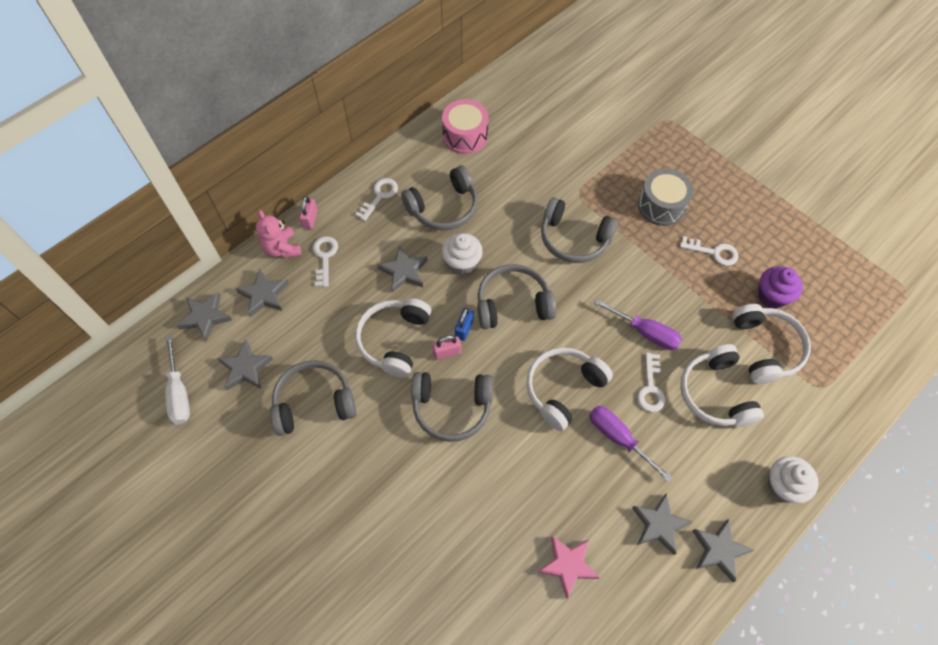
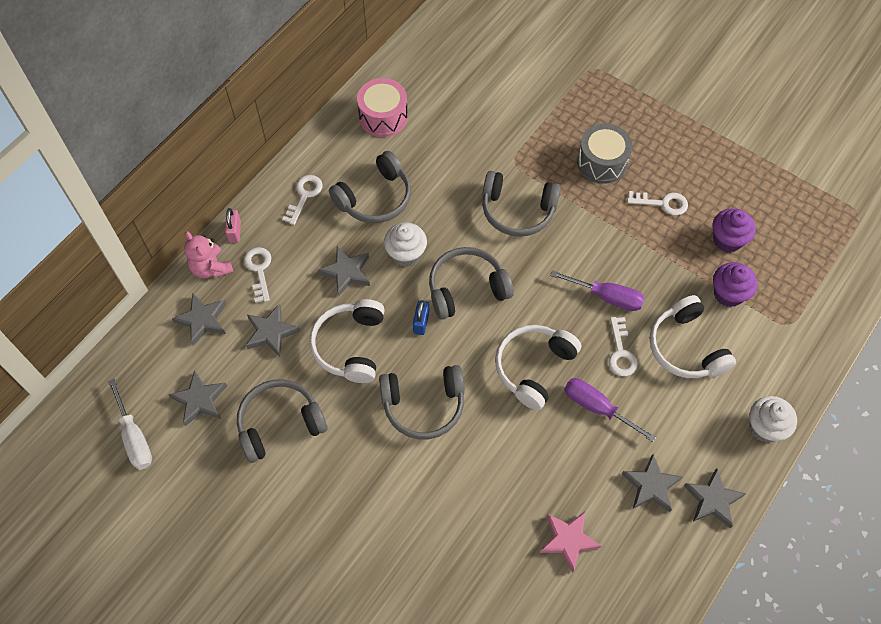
camera: 10 degrees left, 0 degrees up
(205, 317) = (144, 354): grey star -> grey star (271, 332)
(447, 352) = (408, 349): pink padlock -> none
(765, 348) = (728, 294): white headphones -> purple cupcake

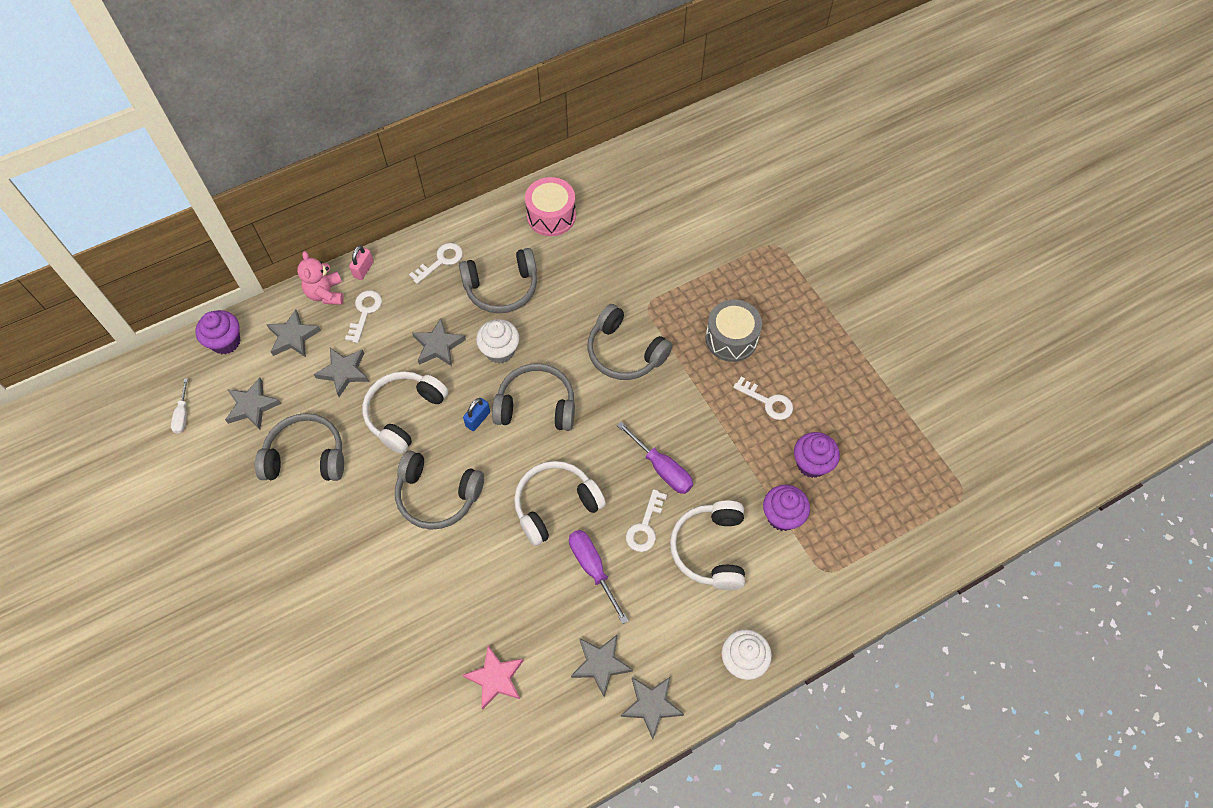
camera: 25 degrees right, 0 degrees up
(134, 437) = (182, 414): white screwdriver -> white screwdriver, size x0.62
(138, 352) = (226, 342): none -> purple cupcake

